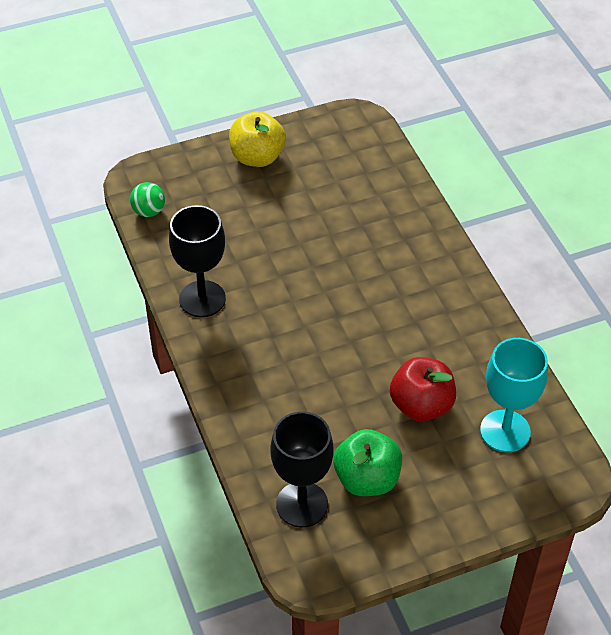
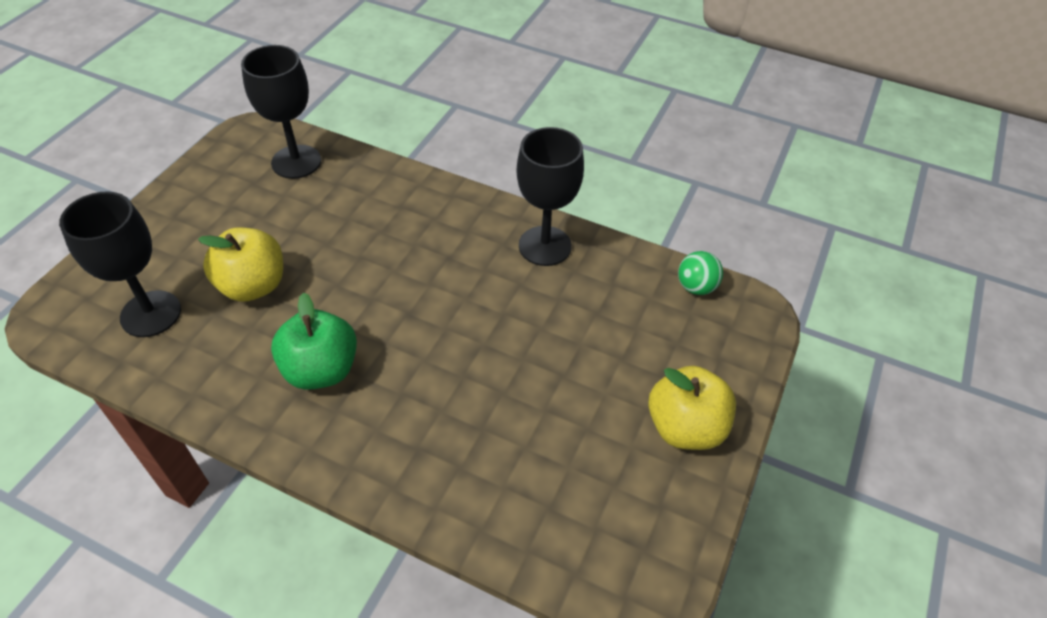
camera: 135 degrees right, 0 degrees up
(367, 479) = (257, 205): green apple -> green apple (321, 370)
(421, 405) = (253, 286): red apple -> yellow apple
(505, 431) = (151, 314): turquoise goblet -> black goblet

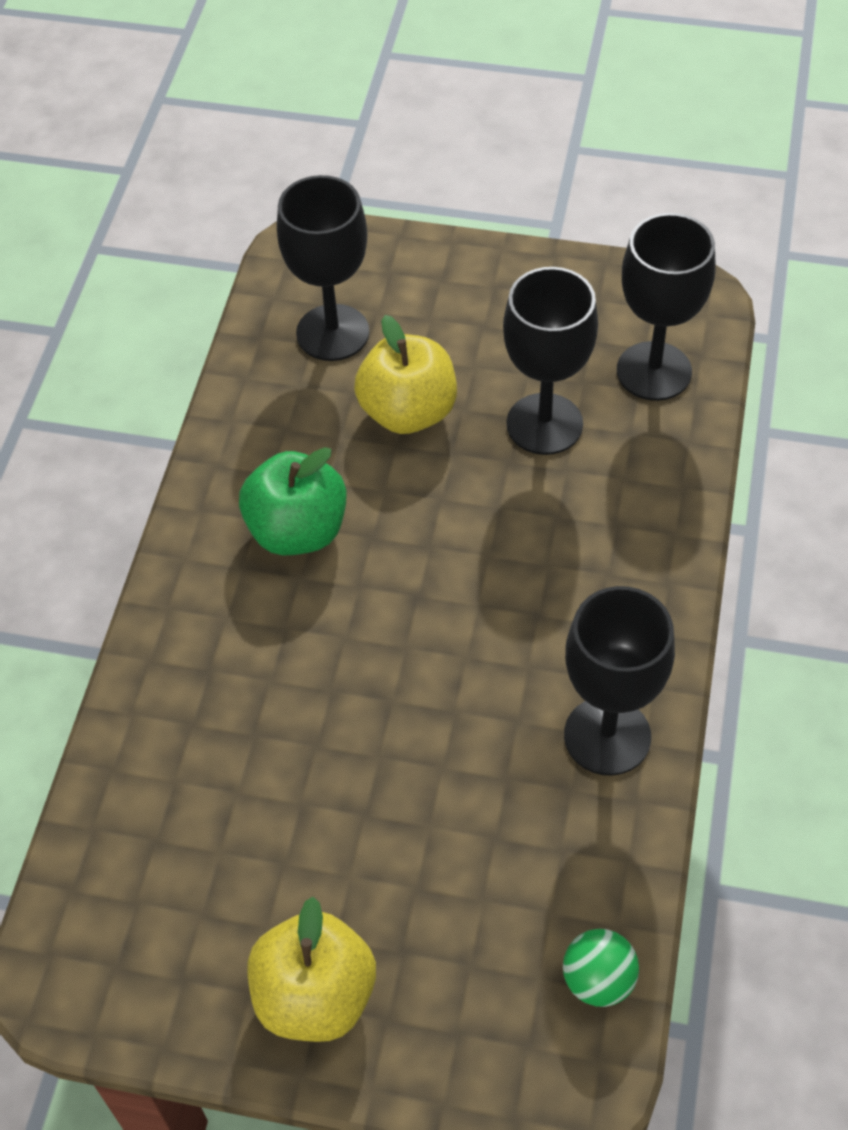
camera: 80 degrees right, 5 degrees up
(306, 220) = (544, 424): none -> black goblet

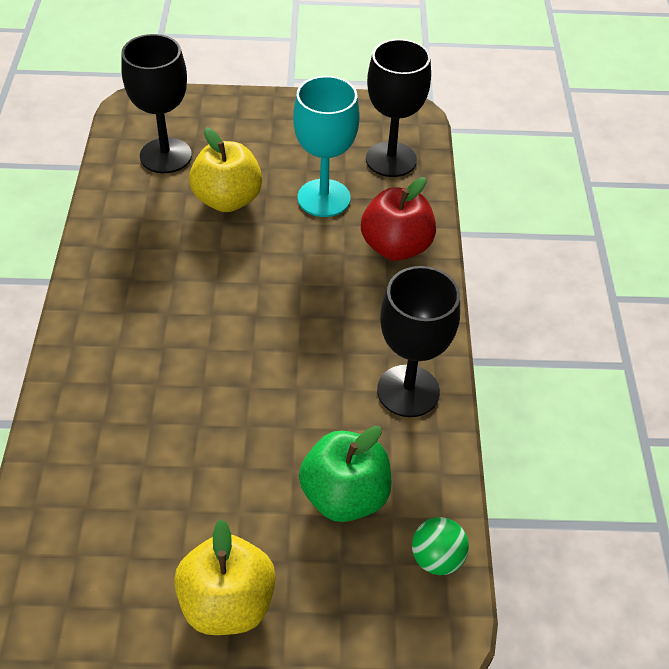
camera: 15 degrees left, 5 degrees down
(297, 531) = (161, 283): green apple -> green apple (344, 496)
(544, 424) = (324, 198): black goblet -> turquoise goblet
(633, 513) = (396, 247): none -> red apple

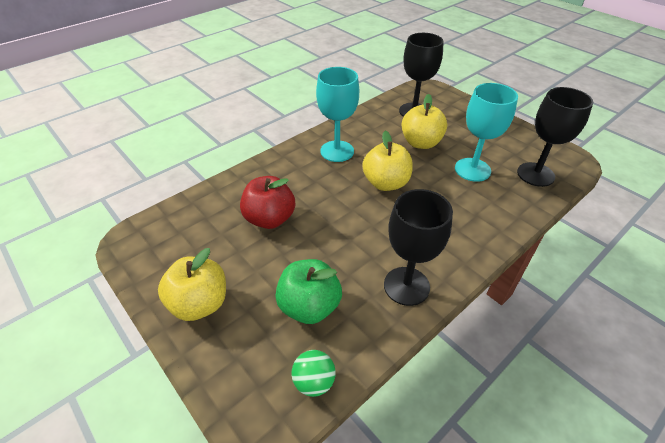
camera: 50 degrees right, 5 degrees down
(137, 285) = (337, 151): none -> turquoise goblet
(251, 286) = (386, 183): none -> yellow apple
(396, 247) = (487, 215): red apple -> red apple (270, 219)

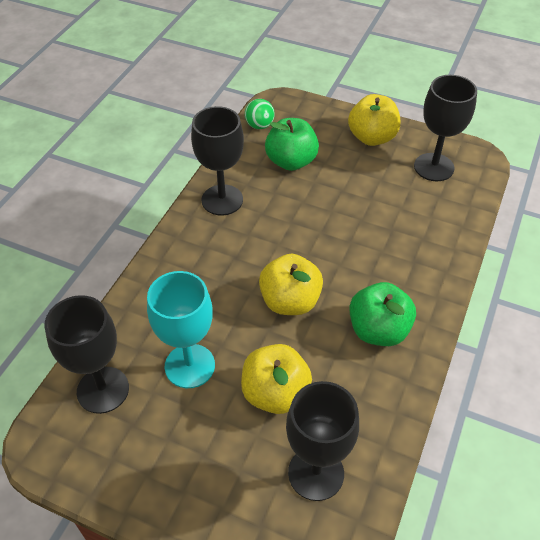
camera: 155 degrees right, 5 degrees up
(179, 245) = (434, 167): none -> black goblet
(270, 219) = (380, 215): red apple -> none
(337, 151) = (378, 330): turquoise goblet -> green apple

